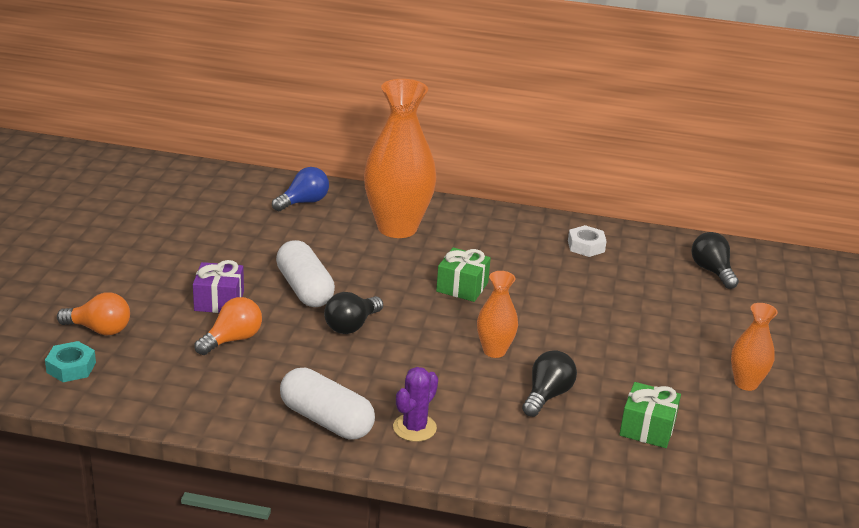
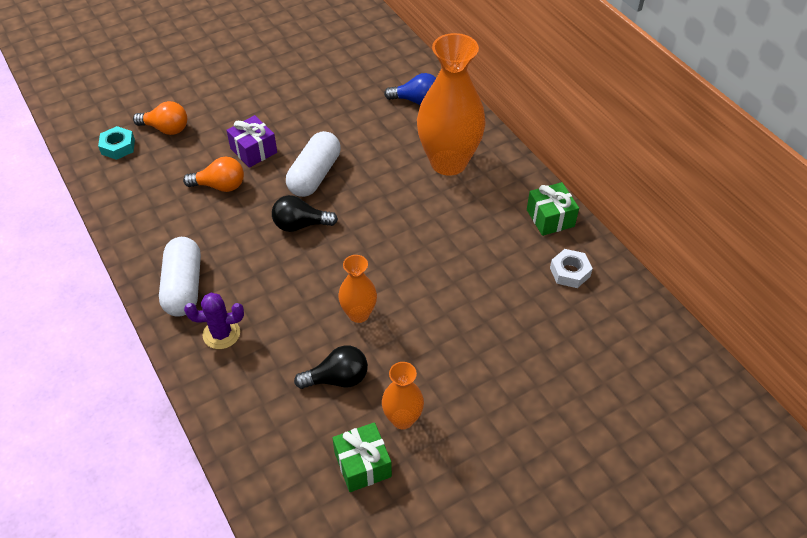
camera: 50 degrees right, 20 degrees up
(99, 329) = (166, 129): orange light bulb -> orange light bulb turned 45 degrees counterclockwise
(462, 287) = (418, 244): green gift -> green gift (550, 218)
(712, 271) = (645, 371): black light bulb -> none
(746, 383) = (500, 494): orange vase -> orange vase (402, 419)

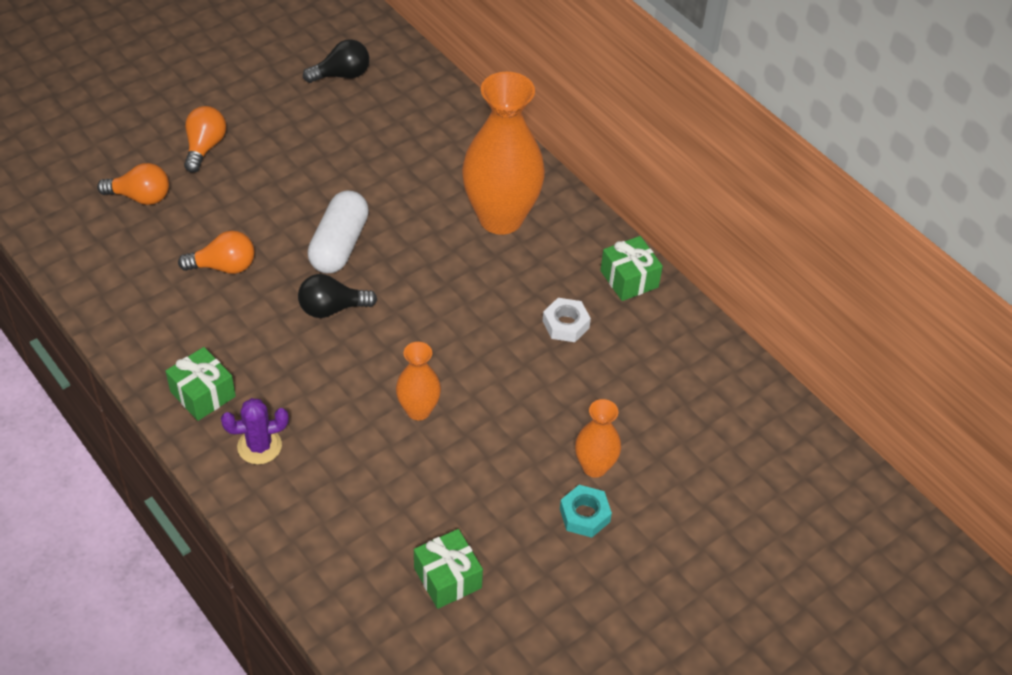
camera: 10 degrees left, 0 degrees up
(118, 147) = (83, 224): turquoise nut -> turquoise nut (584, 515)
(183, 286) = (203, 394): white capsule -> green gift
(222, 95) = (205, 147): none -> orange light bulb
(253, 151) = (258, 218): purple gift -> none
(337, 378) = (405, 486): black light bulb -> black light bulb (342, 75)
(402, 419) = (485, 524): orange vase -> orange vase (594, 467)
(416, 101) = (451, 141): blue light bulb -> none
(570, 272) = (657, 342): white nut -> white nut (566, 324)

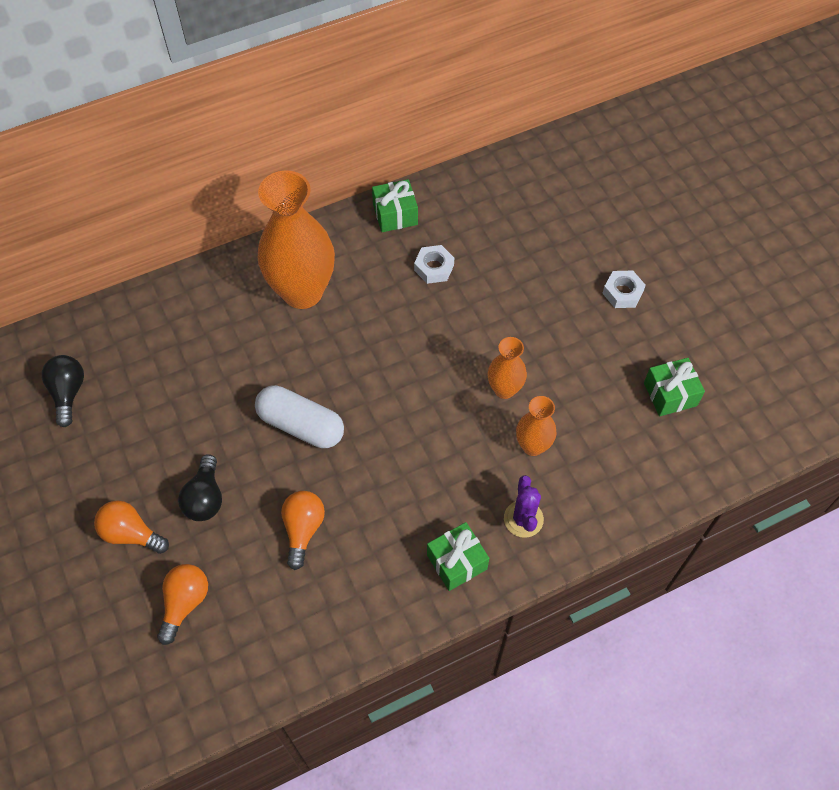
camera: 75 degrees left, 10 degrees up
(332, 308) = (377, 441): black light bulb -> black light bulb (205, 498)
(584, 515) = (622, 292): turquoise nut -> white nut
(594, 467) = (579, 277): orange vase -> orange vase (532, 446)

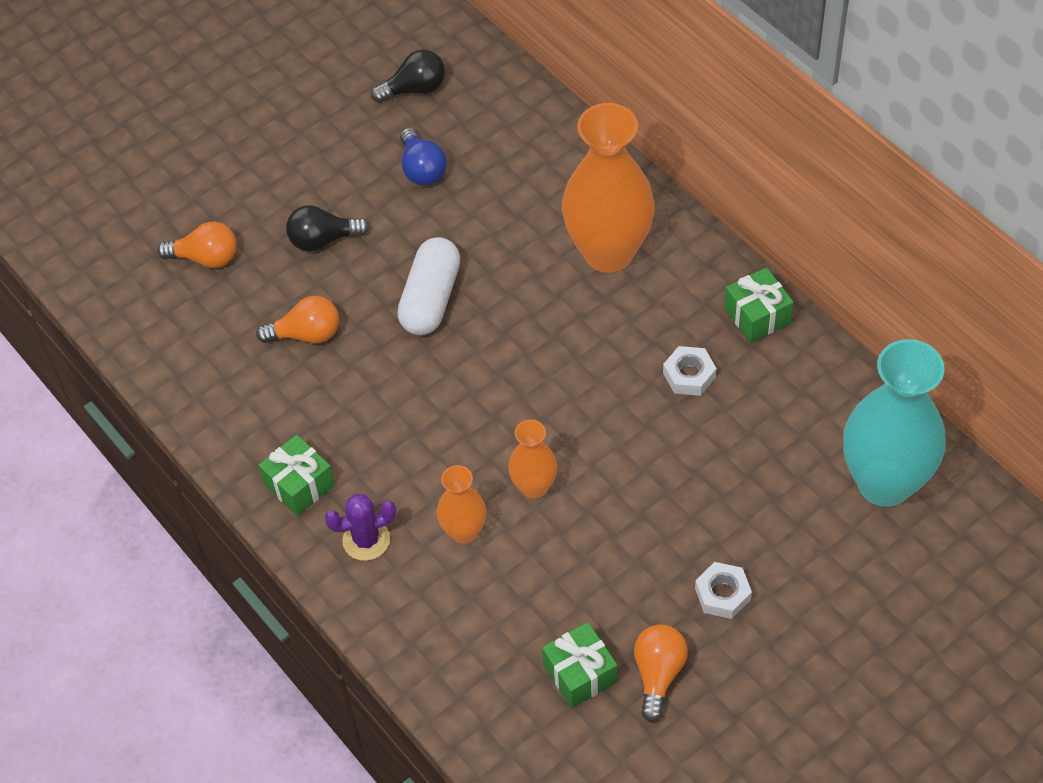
camera: 80 degrees right, 5 degrees down
(131, 534) = (270, 192): orange light bulb -> orange light bulb (658, 674)
(160, 405) = (422, 169): none -> blue light bulb
(556, 181) = (884, 483): none -> turquoise vase

